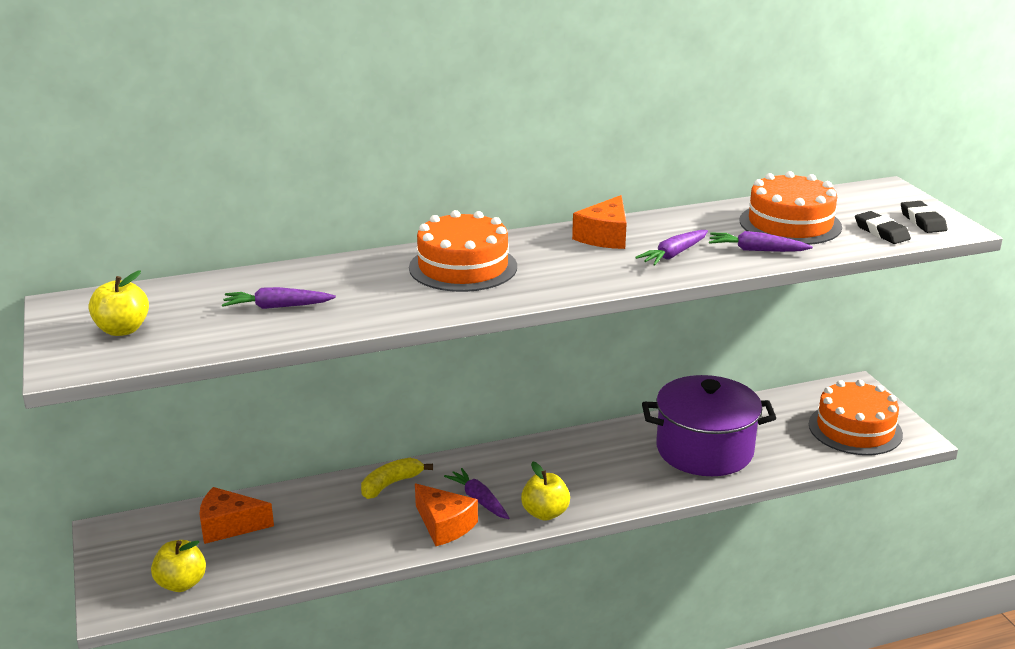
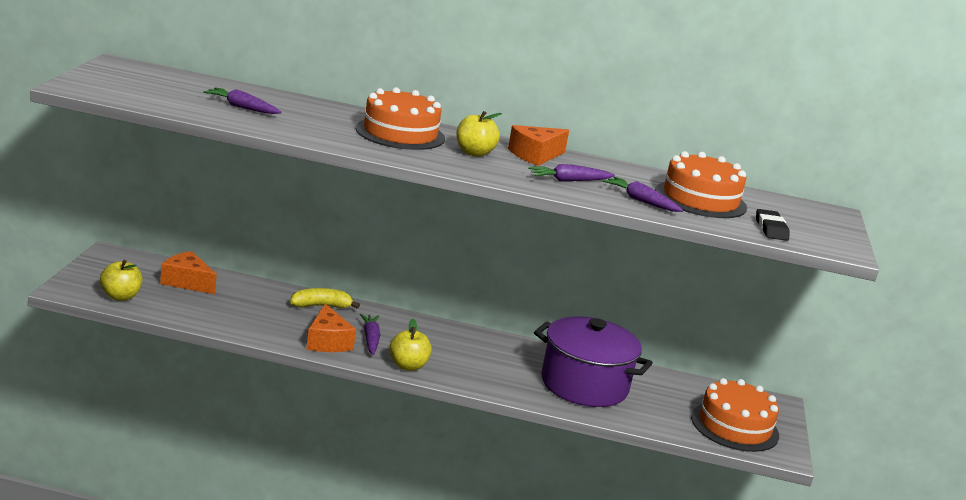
camera: 25 degrees right, 5 degrees down
(122, 330) = (132, 84): yellow apple -> yellow apple (474, 153)
(922, 221) = (822, 237): black eraser -> none

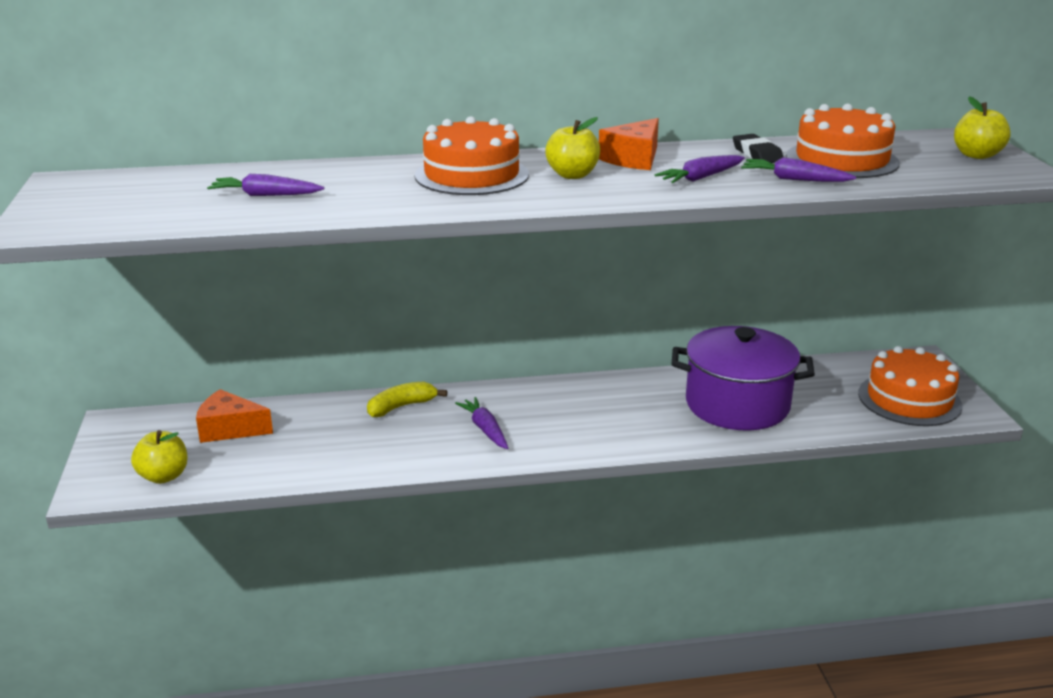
camera: 15 degrees left, 5 degrees up
(327, 341) = (442, 449): orange cheese -> none
(408, 366) = (549, 448): yellow apple -> yellow apple (976, 155)
(771, 229) = (943, 172): black eraser -> black eraser (757, 154)

